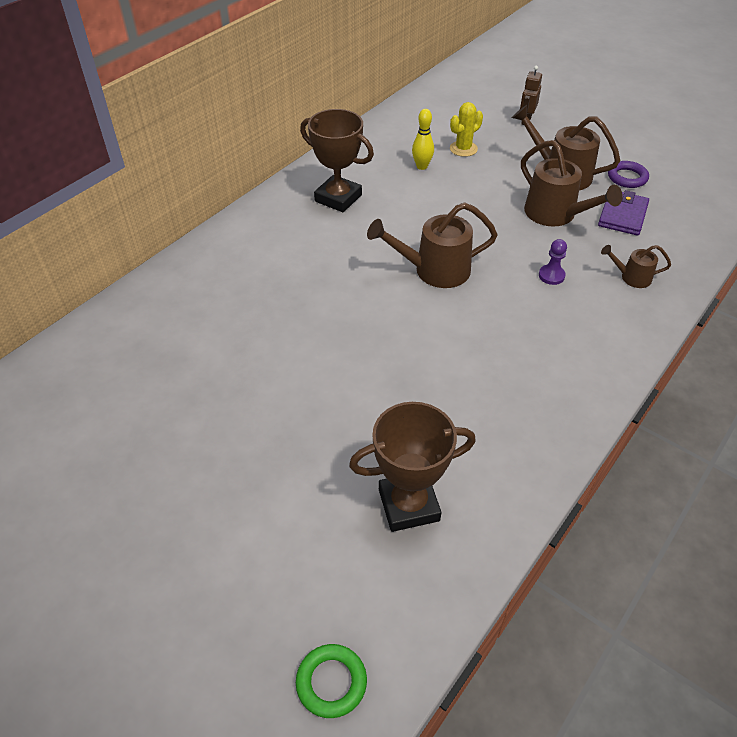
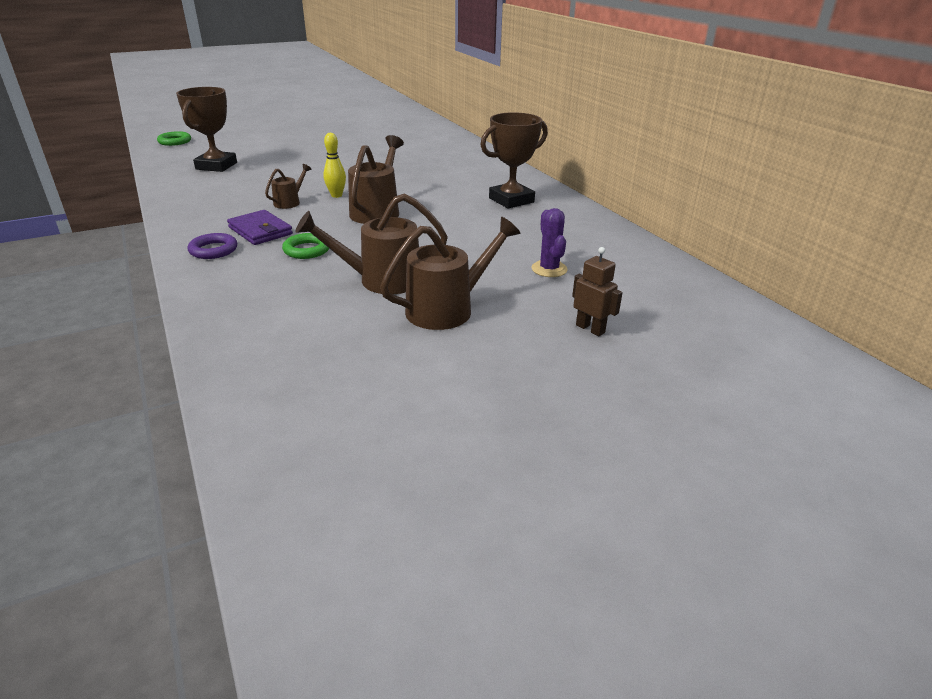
camera: 115 degrees right, 15 degrees down
(422, 166) = (531, 241): yellow bowling pin -> yellow bowling pin (336, 195)
(463, 149) = (549, 269): yellow cactus -> purple cactus
(551, 275) = (307, 250): purple pawn -> green ring
(622, 215) = (333, 317): purple wallet -> purple wallet (260, 231)
(627, 177) = (394, 352): purple ring -> purple ring (213, 250)
(631, 277) = (249, 284): brown watering can -> brown watering can (290, 202)

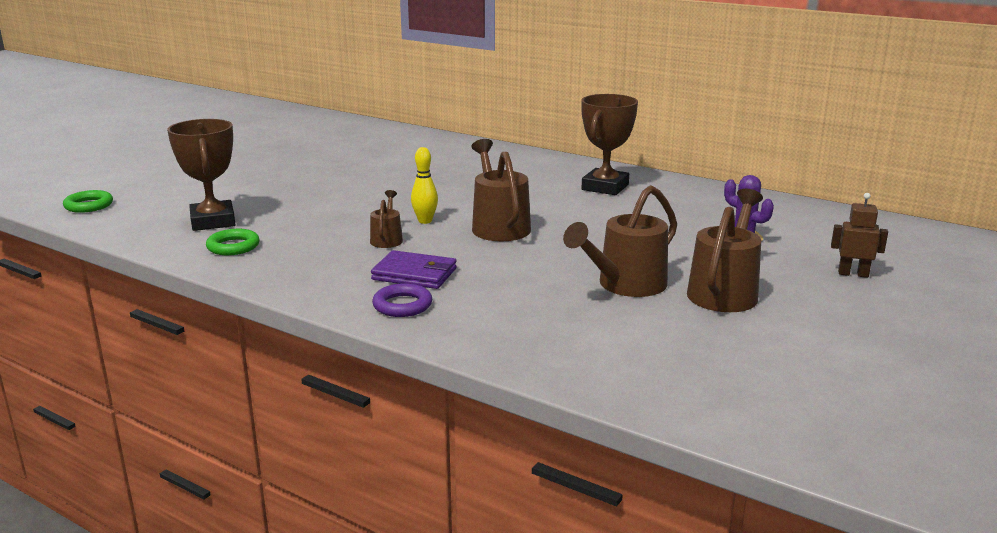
camera: 30 degrees left, 10 degrees down
(307, 250) = (501, 279): green ring -> green ring (233, 246)

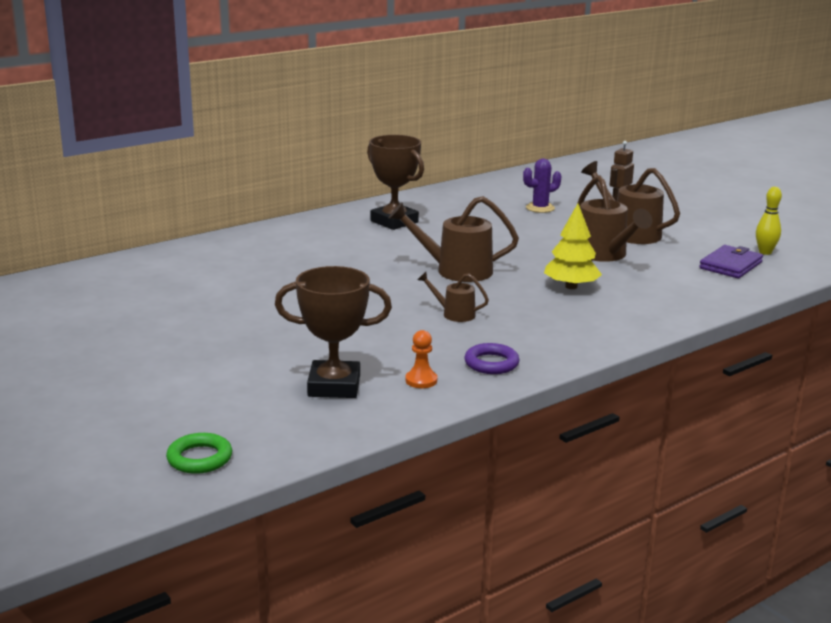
camera: 70 degrees left, 0 degrees up
(233, 246) = (421, 380): green ring -> orange pawn
(402, 305) = (604, 326): purple ring -> purple ring (491, 363)
(414, 274) = (543, 314): purple wallet -> purple wallet (731, 265)
(425, 221) = (419, 294): yellow bowling pin -> yellow bowling pin (765, 252)
(504, 279) = (571, 287): none -> yellow tree

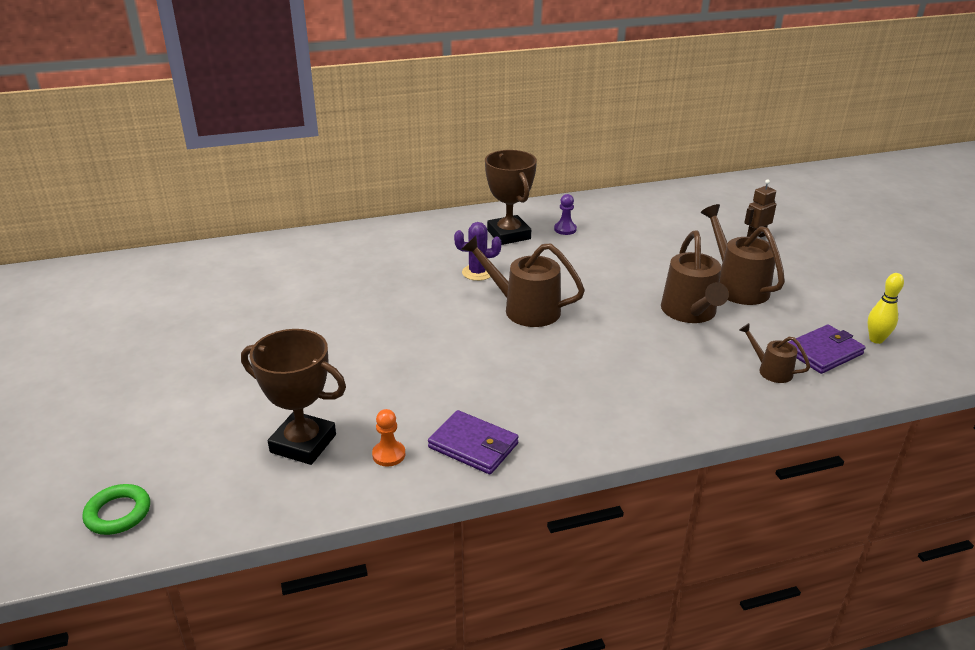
camera: 20 degrees right, 10 degrees up
(444, 212) = (565, 229): none -> purple pawn
(454, 314) = (483, 368): brown watering can -> brown watering can (770, 370)
(491, 363) = (473, 446): purple ring -> purple wallet
(540, 208) = (664, 238): purple cactus -> purple cactus (477, 273)
(571, 287) = (626, 352): yellow tree -> none

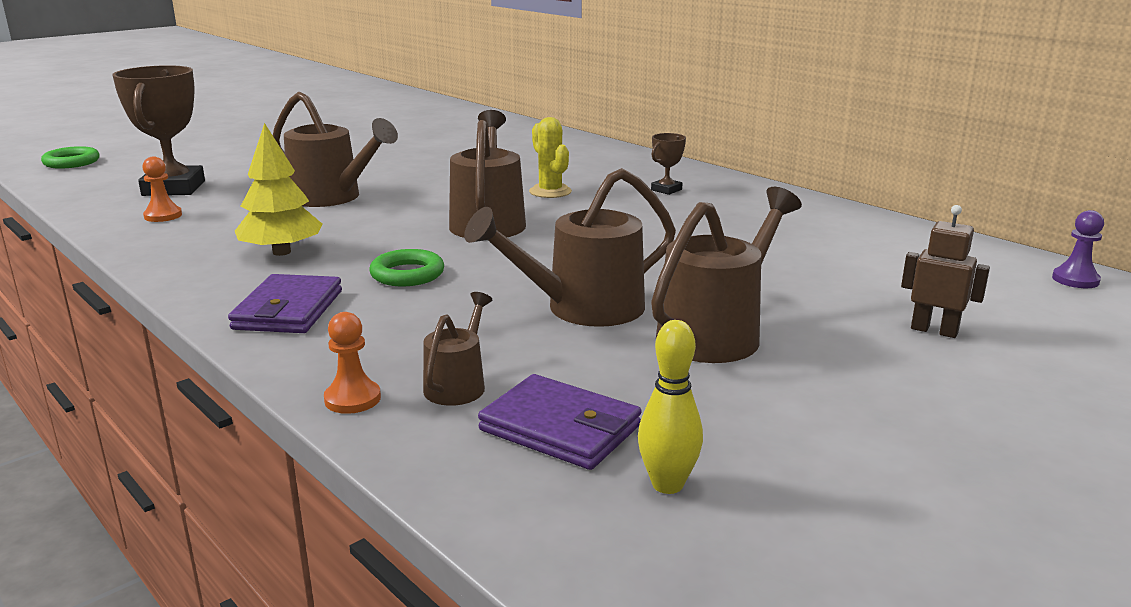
camera: 65 degrees right, 10 degrees down
(412, 362) = (332, 198): none -> brown watering can
(473, 446) = (186, 242): purple wallet -> purple wallet (288, 310)
(477, 273) = (550, 192): purple cactus -> yellow cactus
(509, 235) = (666, 190): brown trophy -> brown trophy, size x0.47
(529, 402) = (281, 252): none -> yellow tree
(565, 229) = (728, 211): purple pawn -> purple pawn (1075, 280)
(605, 358) = (407, 274): none -> green ring
(777, 405) = (352, 399): none -> orange pawn

